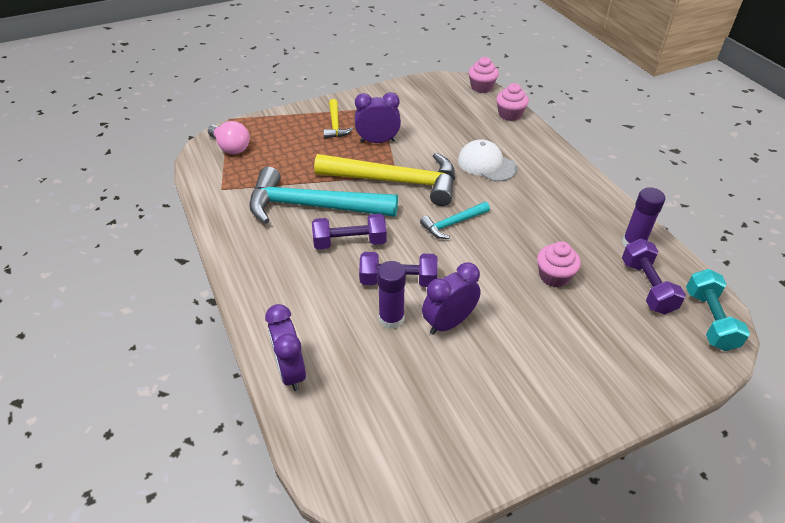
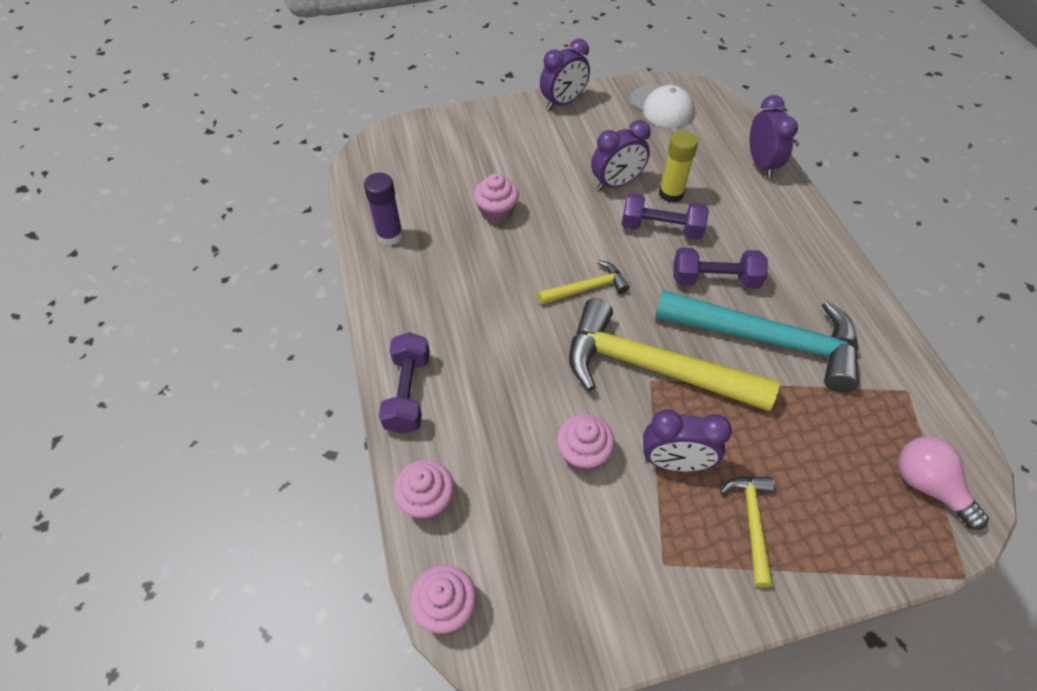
camera: 170 degrees left, 10 degrees up
(391, 318) = (671, 194): purple glue stick -> yellow glue stick
(432, 139) = (583, 454): none -> pink cupcake
(453, 224) = (587, 288): turquoise hammer -> yellow hammer
(486, 164) = (512, 382): white cap -> white cap (662, 107)
(544, 438) = (563, 102): none -> purple clock
(647, 286) = (410, 191): purple dumbbell -> purple dumbbell (408, 392)
(709, 320) = (376, 157): turquoise dumbbell -> none

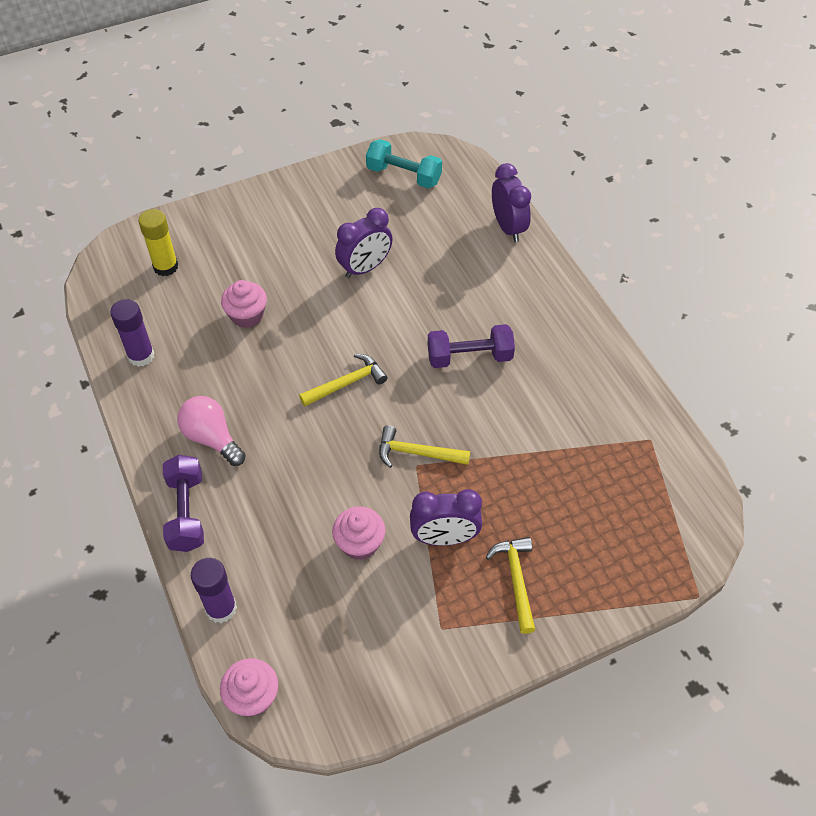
camera: 10 degrees left, 0 degrees up
(427, 500) = (221, 608): pink cupcake -> purple glue stick
(563, 102) = (300, 183): purple clock -> none
(653, 368) = (417, 453): yellow hammer -> yellow hammer, size x0.47
(661, 228) = (413, 311): purple dumbbell -> none
(662, 107) = (403, 175): white cap -> turquoise dumbbell
(671, 194) = (420, 272): yellow glue stick -> yellow glue stick (166, 267)
(766, 339) = (521, 409): turquoise hammer -> none
(927, 486) = (668, 523): pink light bulb -> pink light bulb (212, 438)

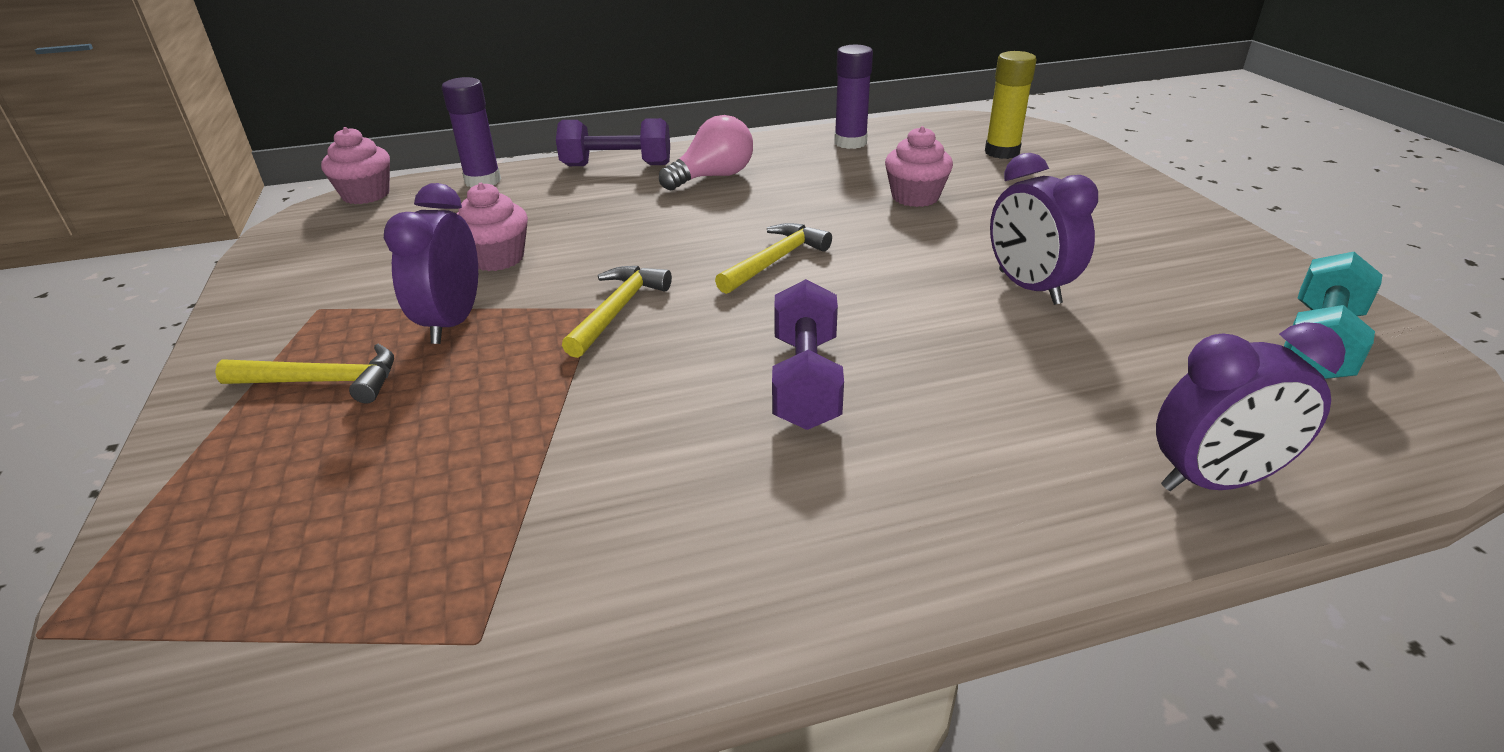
camera: 100 degrees right, 20 degrees down
(346, 383) = (774, 261): yellow hammer -> yellow hammer turned 120 degrees counterclockwise

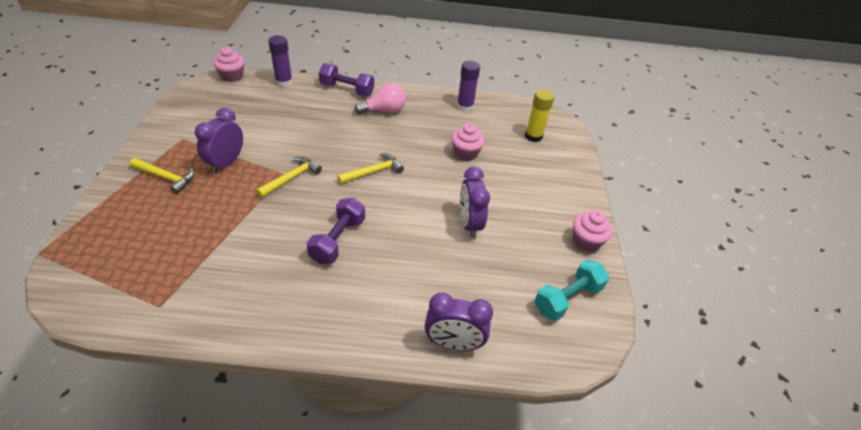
camera: 15 degrees right, 10 degrees up
(497, 258) = (263, 133): pink cupcake -> pink cupcake (586, 241)

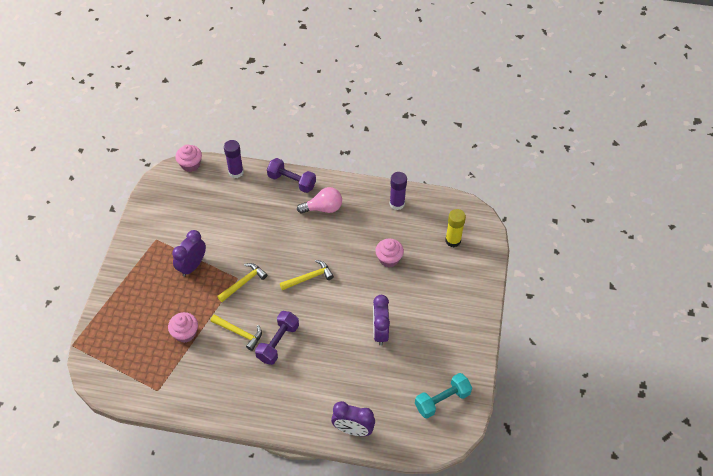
camera: 10 degrees right, 10 degrees up
(166, 177) = (148, 279): yellow hammer -> yellow hammer (239, 333)
(586, 241) = (470, 352): pink cupcake -> pink cupcake (185, 333)

